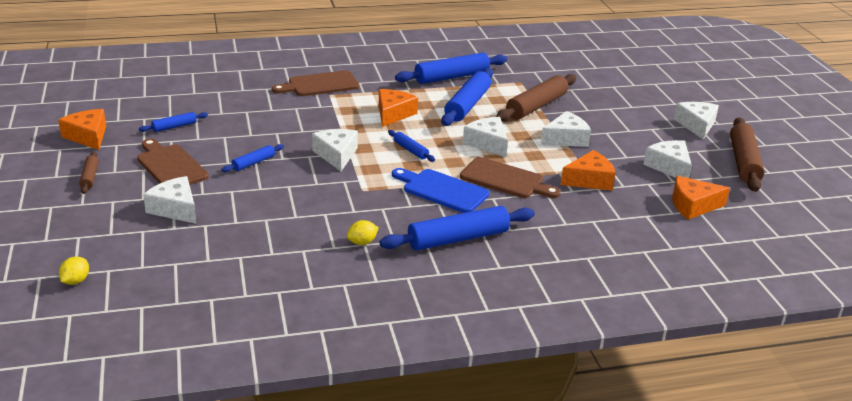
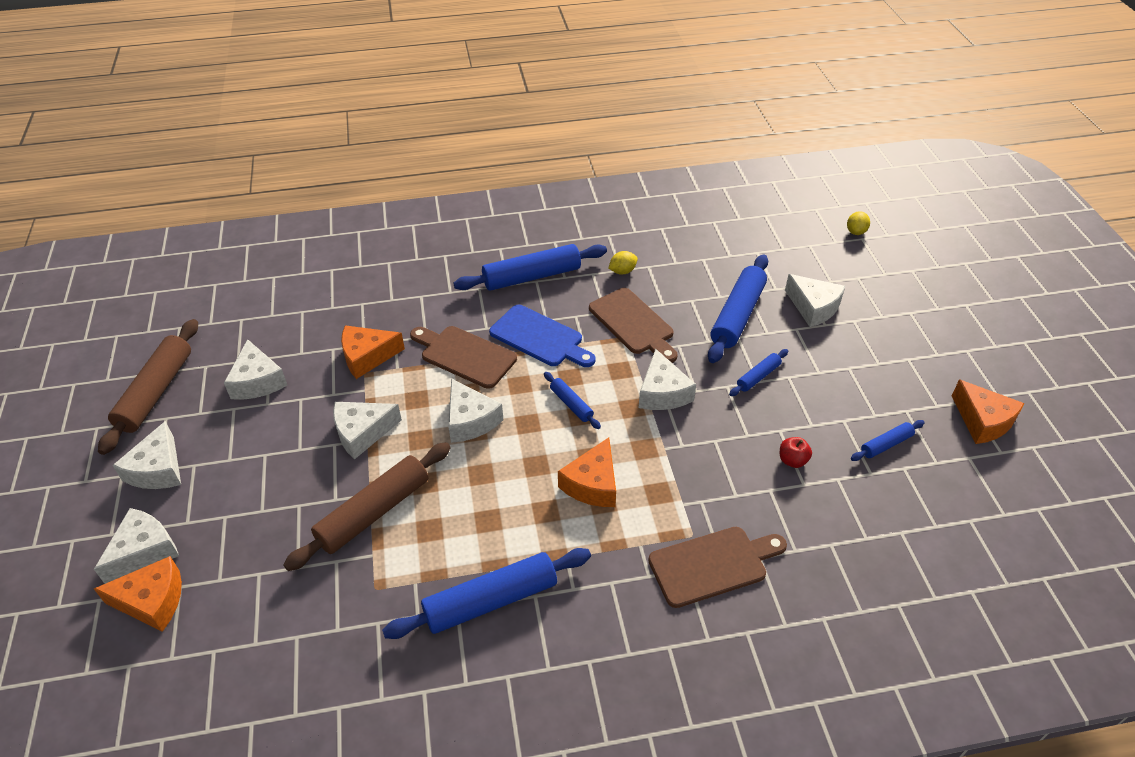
camera: 175 degrees left, 15 degrees up
(89, 177) = (929, 349): brown rolling pin -> none
(170, 166) = (851, 370): brown cutting board -> brown cutting board (633, 324)
(248, 121) = (792, 460): none -> red apple
(467, 105) = (479, 512): blue rolling pin -> blue rolling pin (737, 315)
(668, 96) = (144, 551): none -> white cheese
(693, 206) = (273, 321): orange cheese -> orange cheese (152, 601)

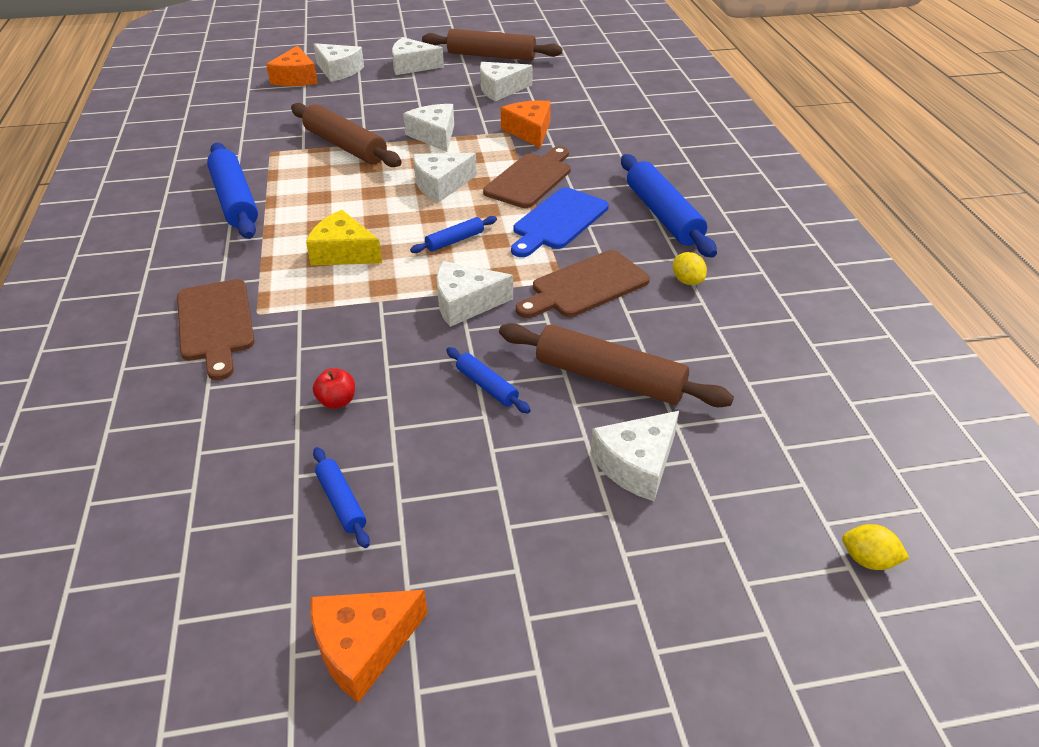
camera: 90 degrees right, 5 degrees down
(592, 484) = (343, 252): orange cheese -> yellow cheese
(737, 315) = (609, 378): blue rolling pin -> brown rolling pin

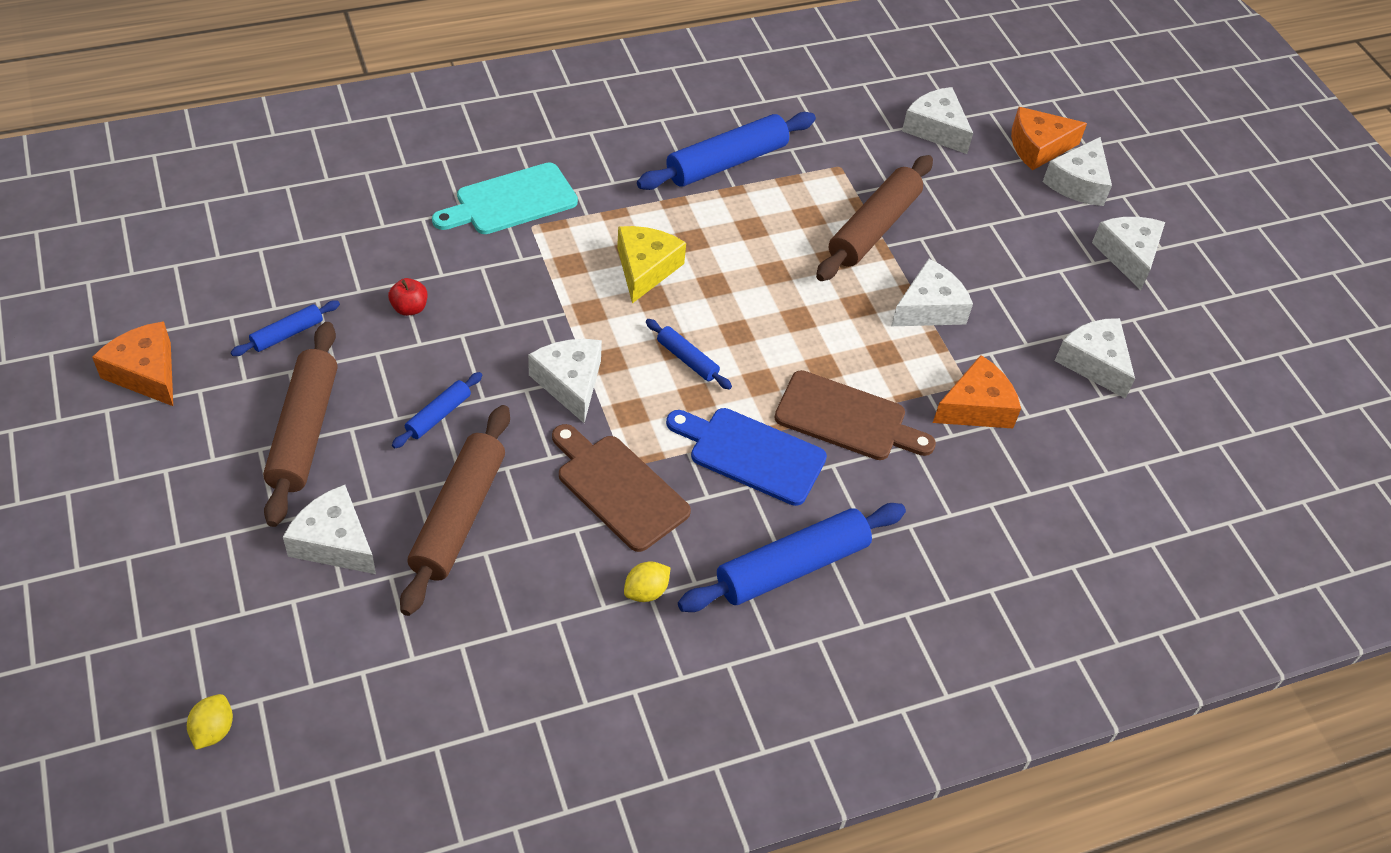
camera: 75 degrees right, 10 degrees up
(215, 324) = (511, 201): brown cutting board -> turquoise cutting board
(441, 185) = (807, 331): white cheese -> white cheese (936, 129)
(491, 56) = (1205, 340): brown rolling pin -> brown rolling pin (304, 431)

